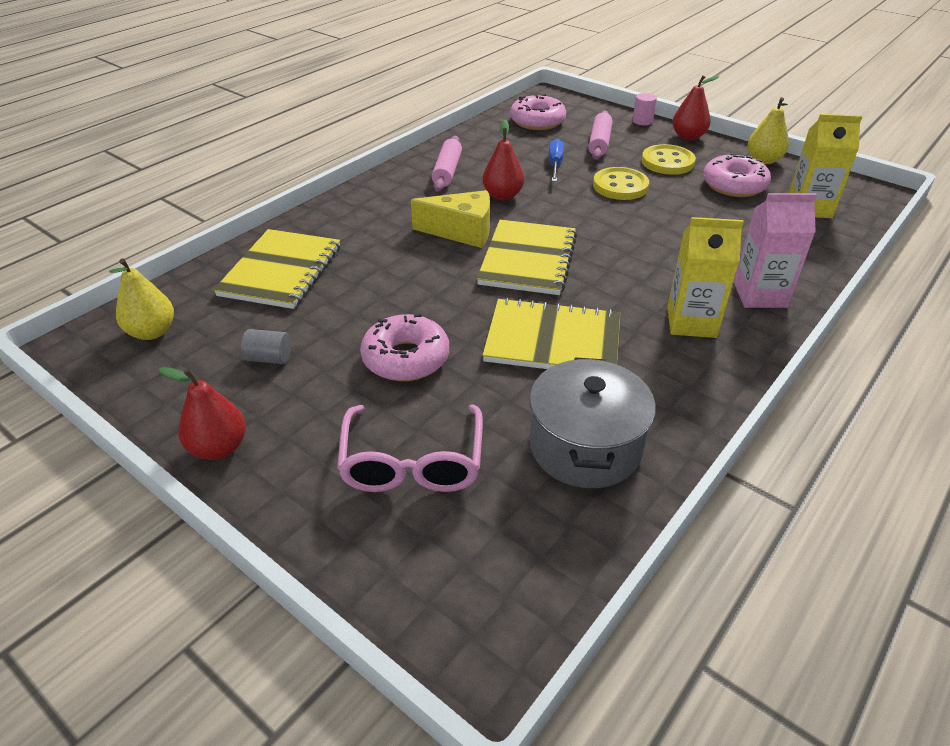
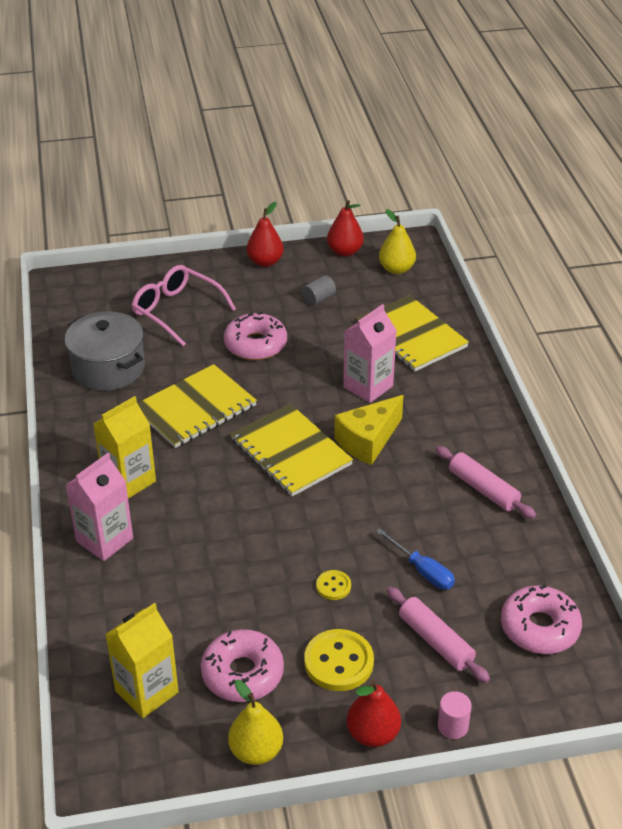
camera: 130 degrees right, 0 degrees up
(390, 261) = (368, 386): none -> pink carton
(503, 195) = (400, 497): red pear -> red pear (345, 251)
(620, 186) = (333, 586): yellow button -> yellow button, size x0.53

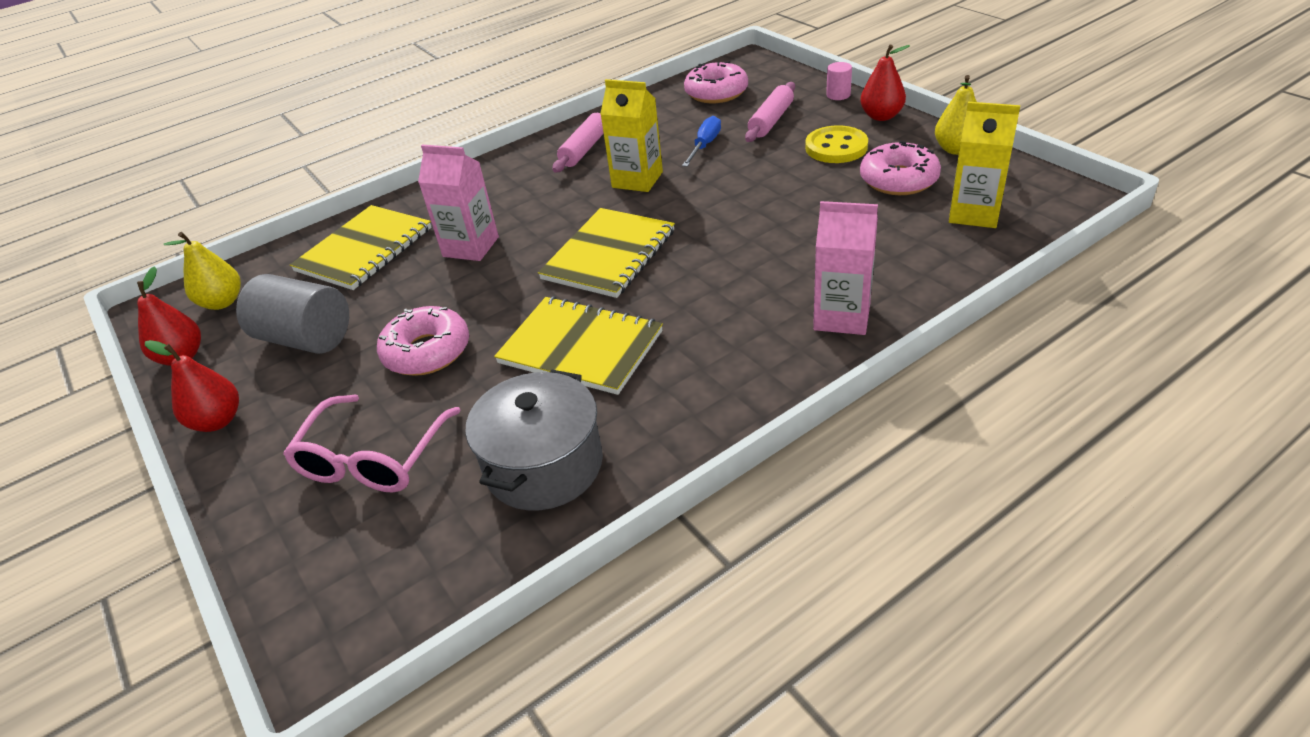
camera: 110 degrees left, 0 degrees up
(129, 481) = (741, 342): yellow carton -> yellow carton (637, 180)
(318, 299) = (306, 338): grey cylinder -> grey cylinder, size x2.10
(333, 586) = (762, 174): yellow button -> none
(368, 441) = (560, 219): yellow cheese -> none

